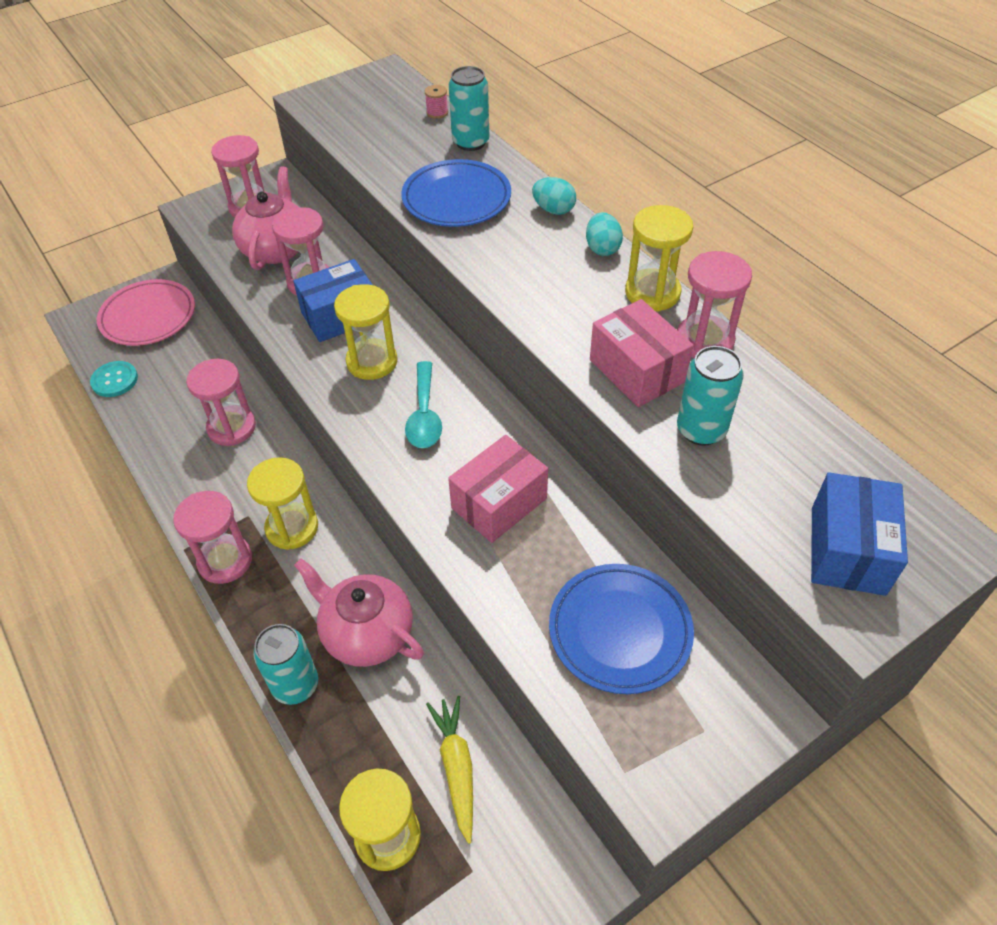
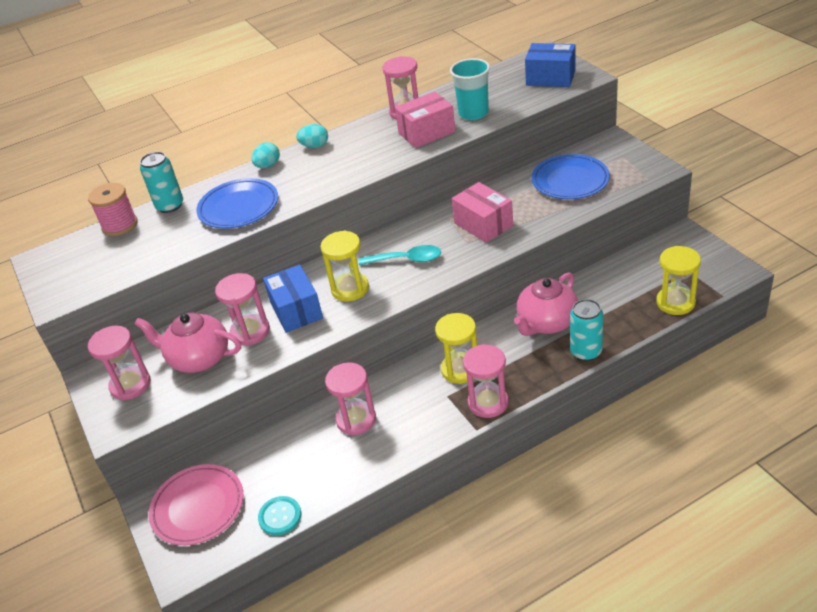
camera: 80 degrees left, 10 degrees down
(437, 112) = (120, 225): pink spool -> pink spool, size x1.98
(456, 768) = (632, 279): yellow carrot -> none
(652, 293) = (362, 128): yellow hourglass -> none
(701, 430) = (473, 113): turquoise can -> turquoise cup

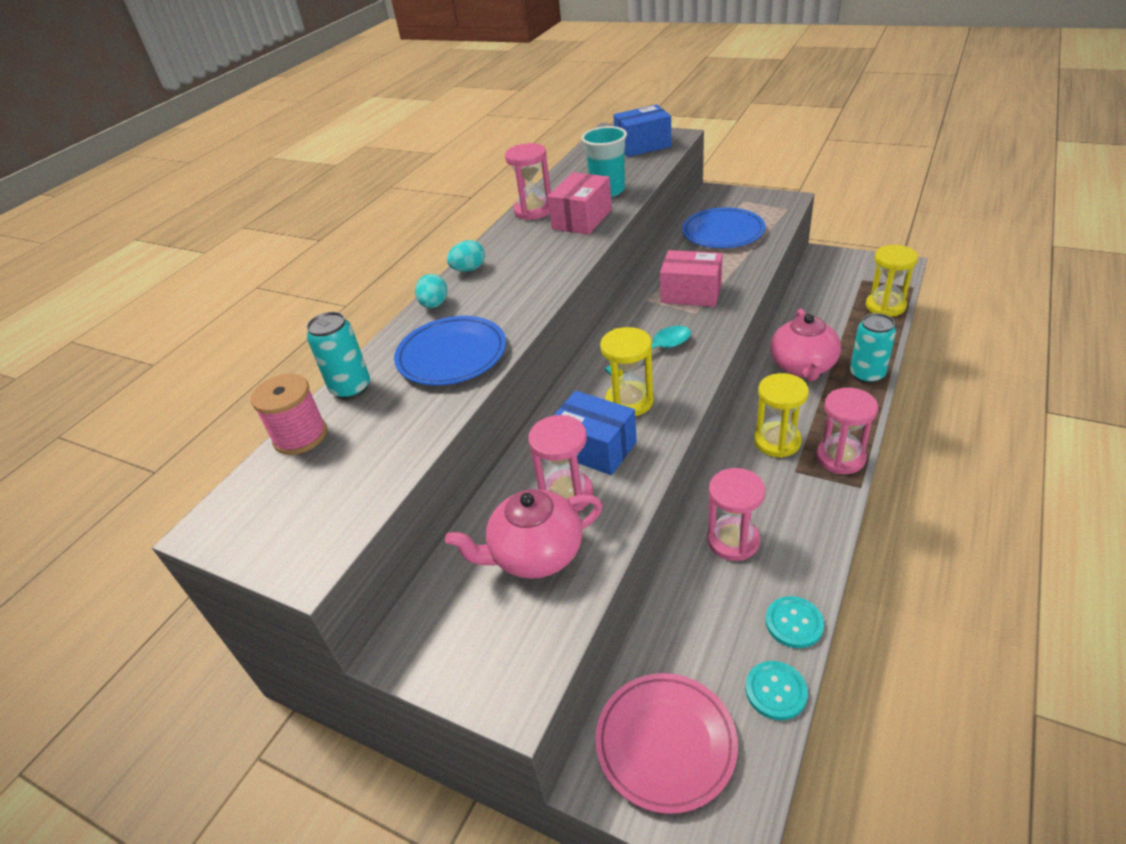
camera: 35 degrees left, 0 degrees up
(130, 385) = (476, 633): pink hourglass -> none
(333, 487) = (794, 623): none -> turquoise button

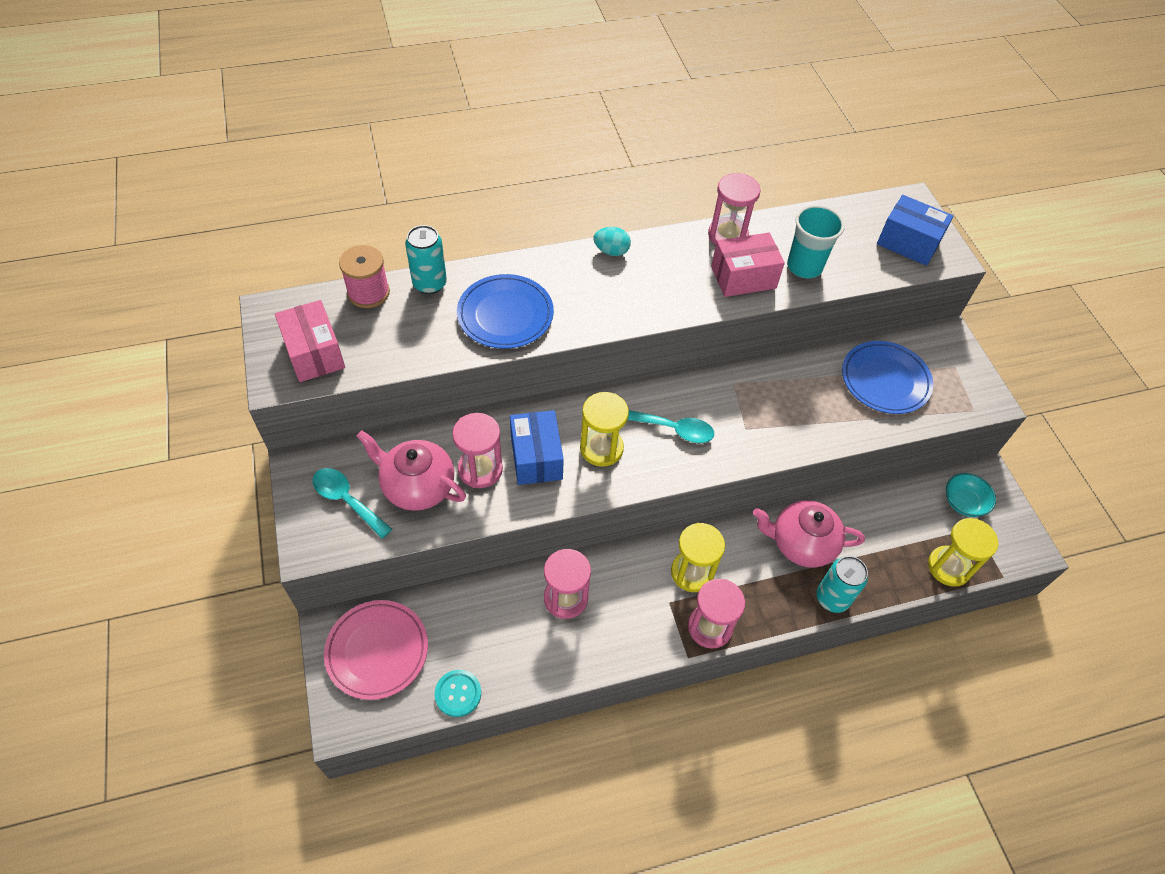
camera: 40 degrees right, 15 degrees up
(434, 305) = (552, 262): turquoise egg -> none
(490, 627) = (347, 500): none -> turquoise spoon
(691, 293) = (770, 409): pink box -> pink box (314, 353)
(794, 623) = (521, 676): turquoise button -> none
(803, 367) = (801, 543): pink teapot -> pink teapot turned 45 degrees clockwise
(836, 275) = (963, 502): none -> turquoise bowl

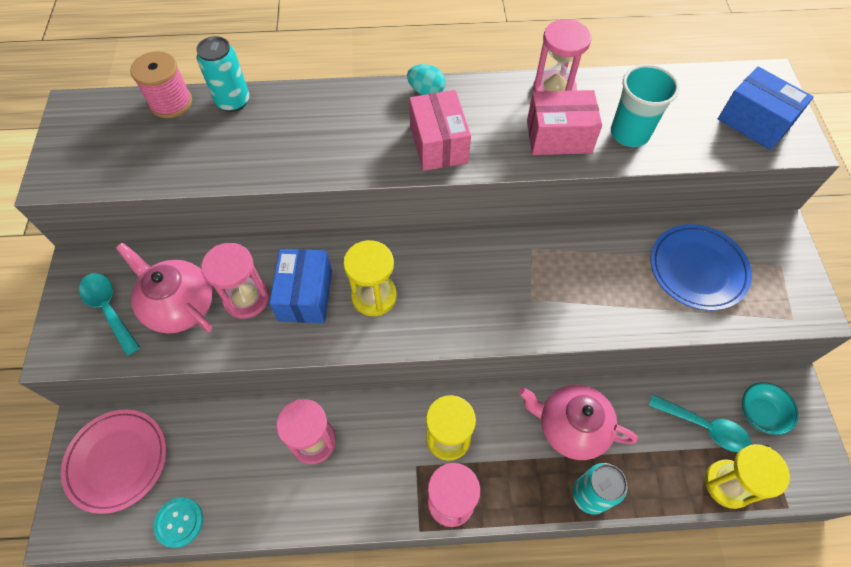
camera: 15 degrees right, 5 degrees up
(314, 353) = (97, 157): pink box -> pink box (438, 144)
(505, 315) = (297, 143): blue plate -> none
(673, 429) = (454, 287): turquoise spoon -> turquoise spoon (704, 427)

